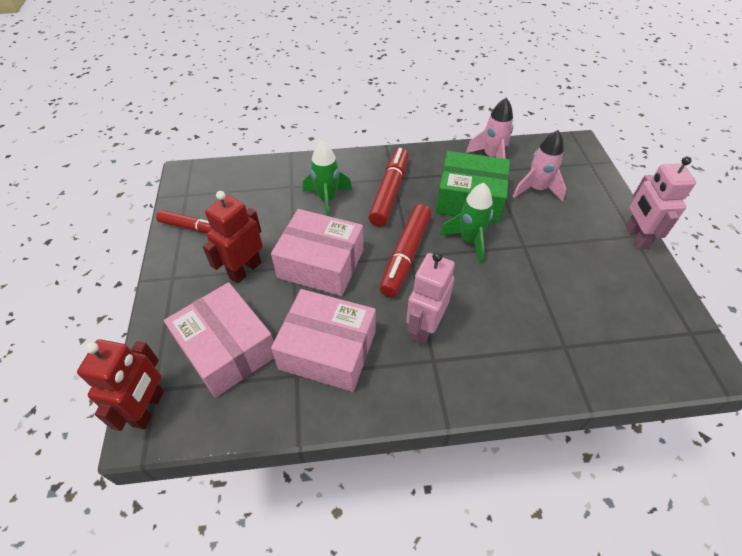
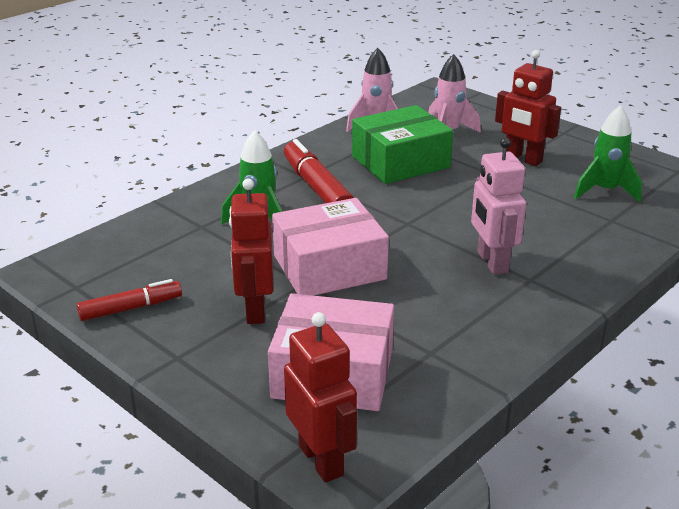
camera: 40 degrees left, 20 degrees down
(328, 350) = (432, 320): pink box -> none
(406, 255) = (402, 224): red marker -> none
(469, 241) = (443, 190): green rocket -> green rocket (605, 191)
(565, 245) = (522, 159): none -> red robot
(636, 237) = (566, 132): pink robot -> none

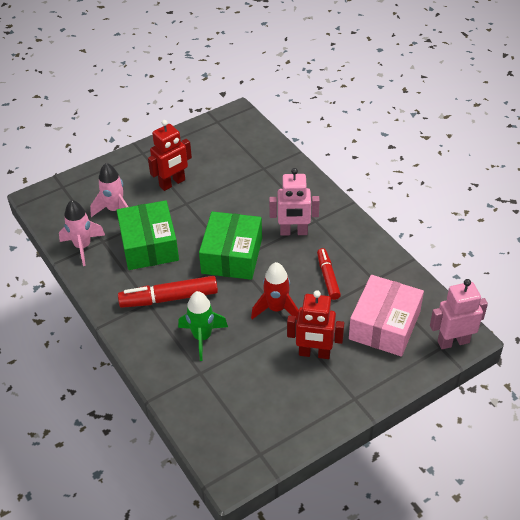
camera: 75 degrees left, 15 degrees up
(130, 308) = (296, 421): red marker -> red marker (328, 277)
(321, 460) = (453, 341): red robot -> pink robot
(329, 267) = (276, 309): pink box -> red rocket
(414, 219) = (232, 256): none -> green box
(605, 191) = (229, 159): green rocket -> none

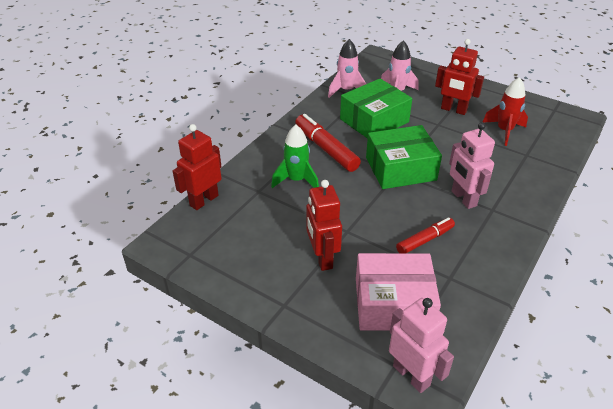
camera: 65 degrees right, 5 degrees down
(188, 423) = (204, 200): none -> red robot
(276, 309) = (359, 216): red rocket -> red rocket (504, 131)

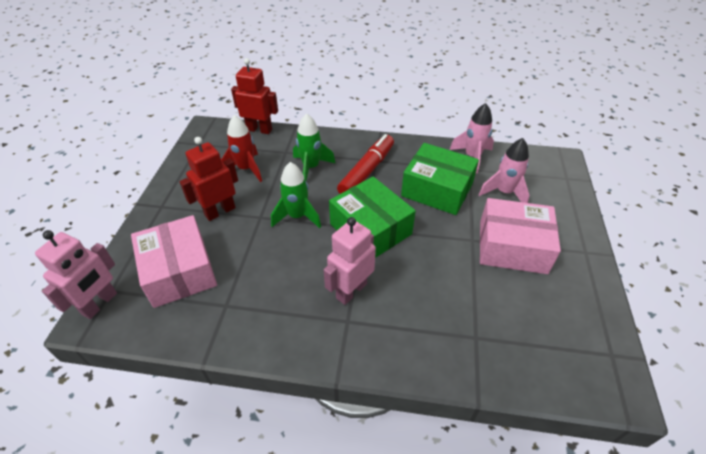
camera: 65 degrees right, 5 degrees up
(361, 206) = (297, 216): none -> green rocket
(424, 240) = (270, 273): red marker -> none
(453, 110) = (512, 246): red robot -> pink box
(504, 131) = (509, 304): red rocket -> red rocket (246, 169)

